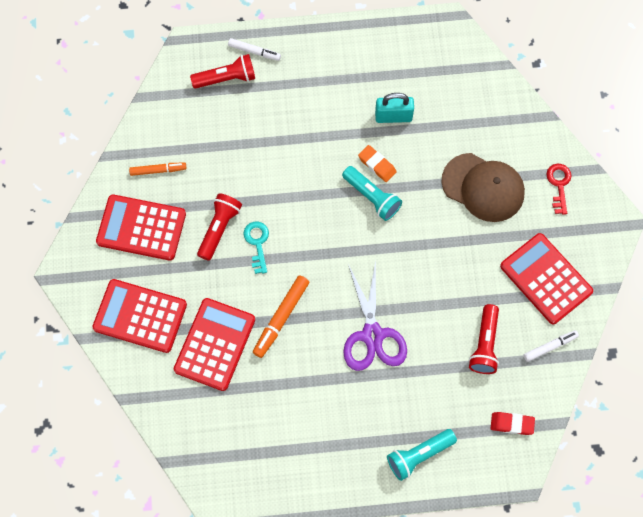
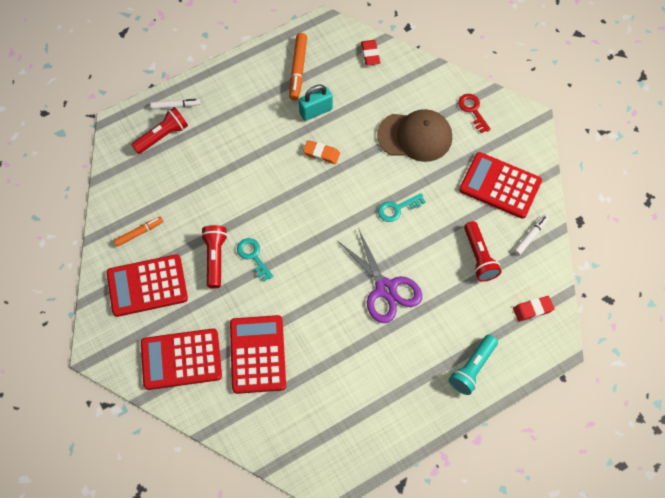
camera: 25 degrees left, 5 degrees down
(281, 318) = (303, 308): orange marker -> orange marker (298, 69)
(372, 197) = (330, 180): turquoise flashlight -> none
(426, 257) = (397, 208): none -> turquoise key
(481, 77) = (370, 54): none -> red eraser

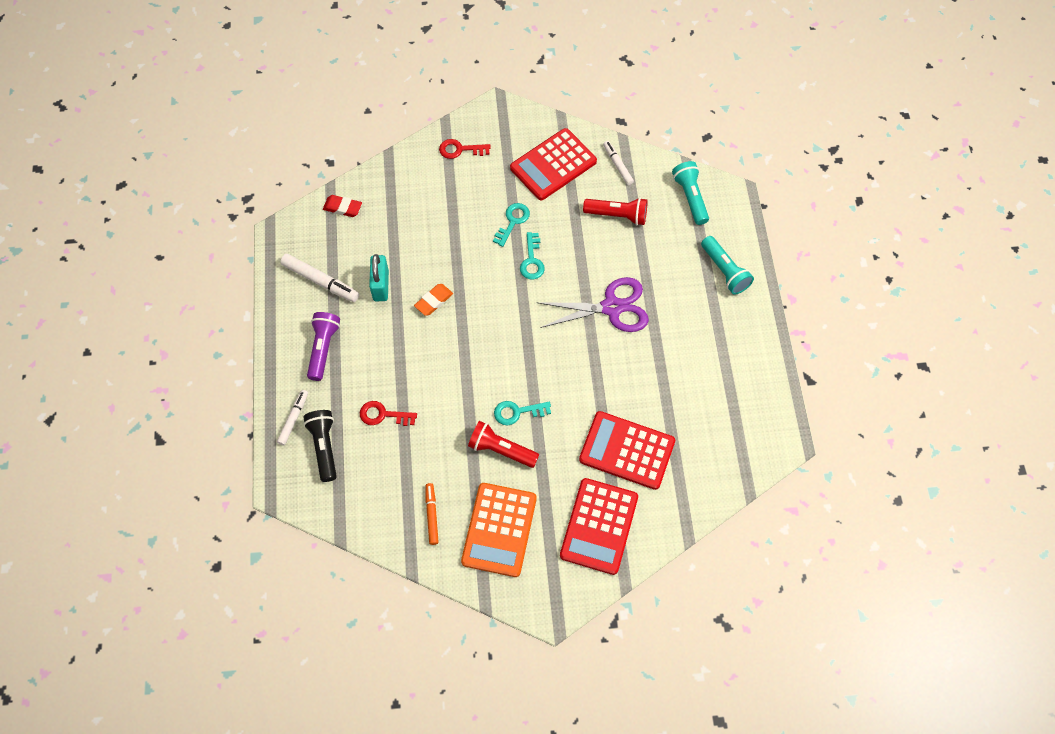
camera: 65 degrees left, 0 degrees up
(147, 286) = (499, 530): red calculator -> orange calculator
(162, 136) = (324, 447): red flashlight -> black flashlight
(206, 163) = (383, 415): none -> red key
(242, 98) = (323, 348): none -> purple flashlight
(298, 69) = (320, 281): orange marker -> white marker
(415, 136) = (461, 210): brown cap -> none
(426, 178) = (512, 221): none -> turquoise key
(532, 310) = (690, 197): red eraser -> turquoise flashlight

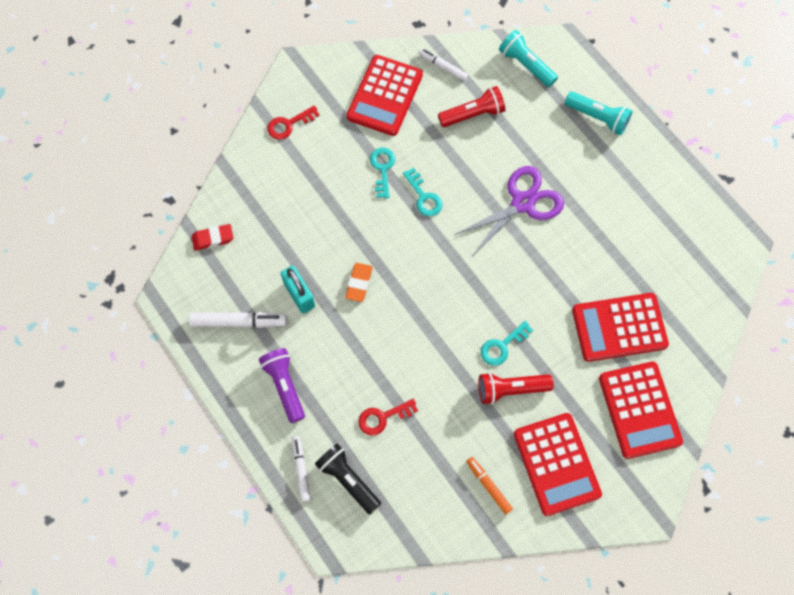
camera: 30 degrees left, 5 degrees up
(499, 530) = (556, 464): orange calculator -> red calculator

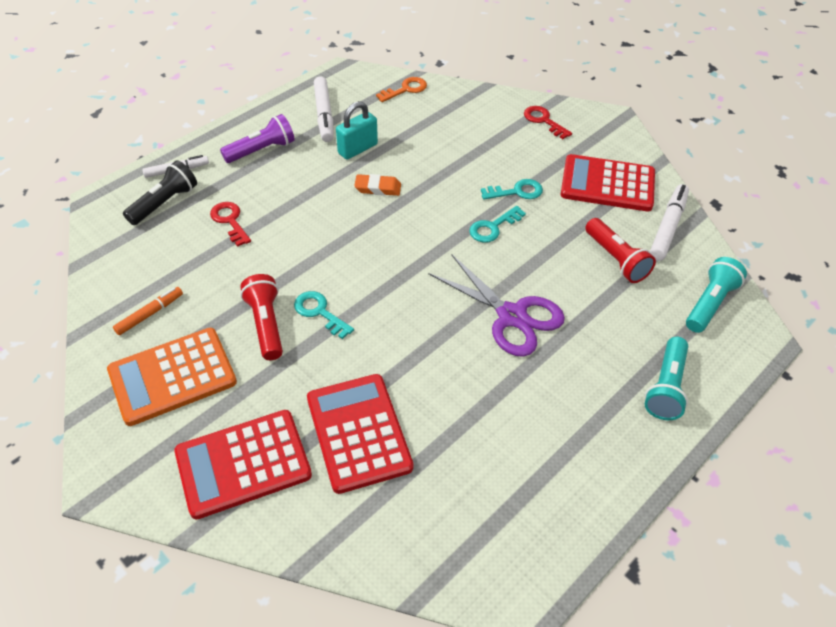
camera: 80 degrees right, 20 degrees down
(213, 238) = (405, 89): red eraser -> orange key
(443, 67) = (668, 227): white marker -> white marker, size x1.56
(556, 464) = (172, 376): red calculator -> orange calculator

